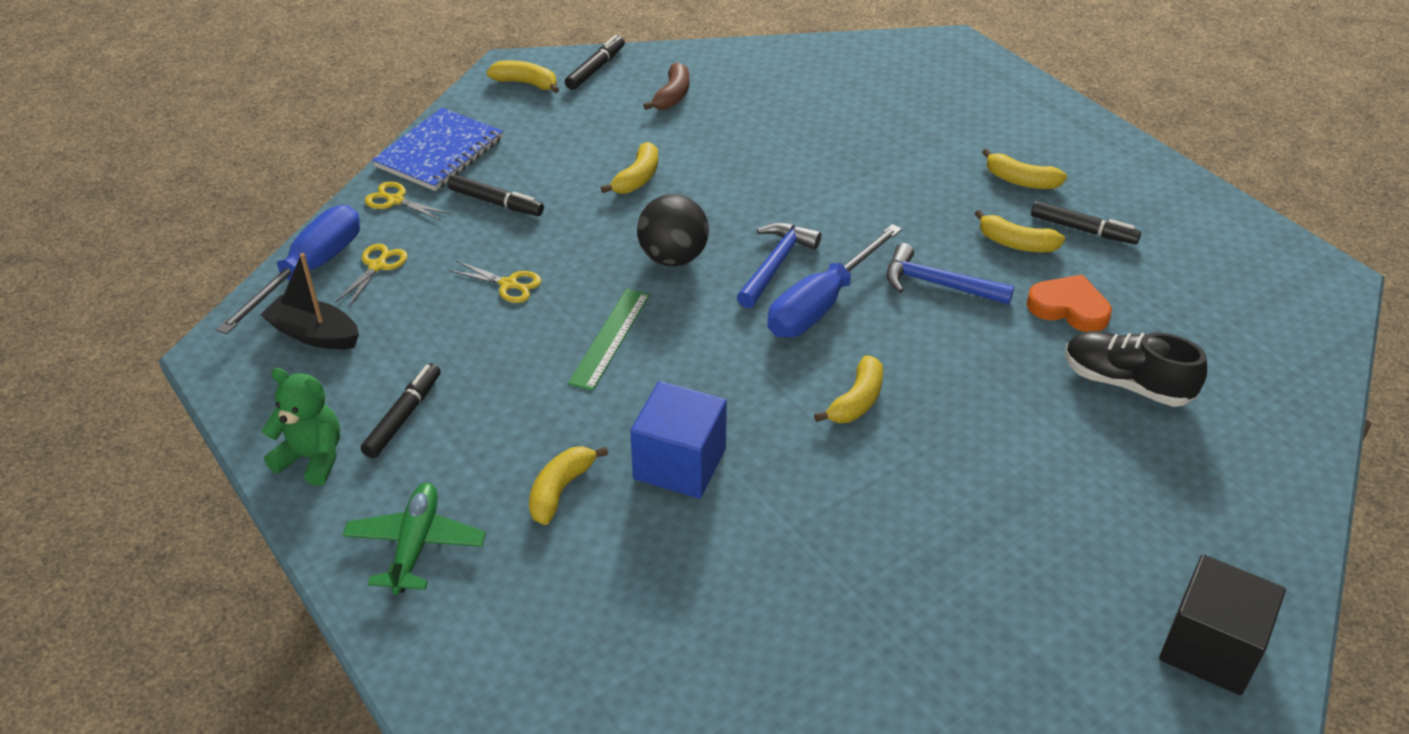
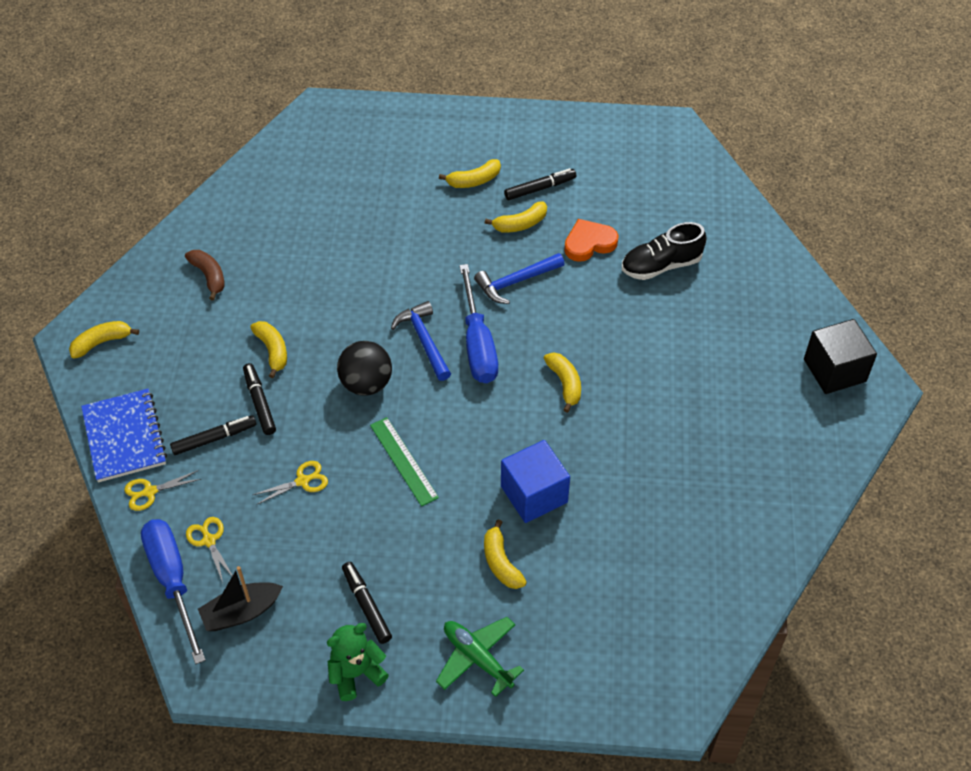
camera: 50 degrees left, 10 degrees up
(595, 69) = (131, 295): black marker -> black marker (259, 403)

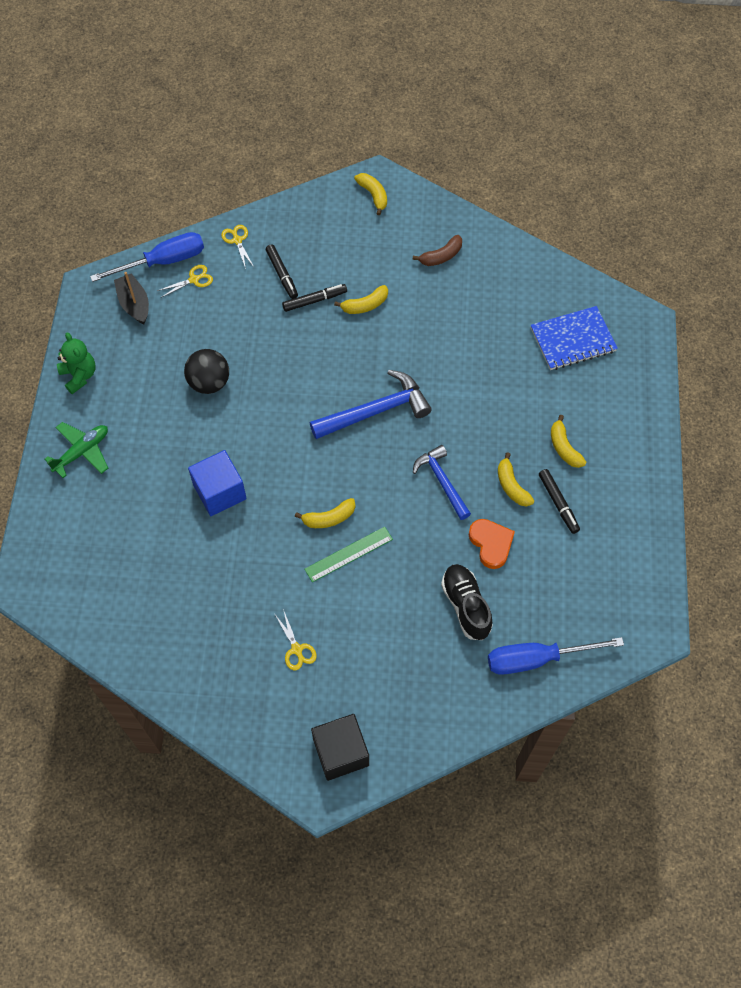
camera: 90 degrees right, 10 degrees up
(125, 437) = (285, 220): blue notebook -> blue notebook (573, 340)
(302, 481) = (241, 333): yellow scissors -> yellow scissors (296, 649)
(366, 384) = (331, 371): black ball -> black ball (209, 383)
(366, 606) = (132, 380): black marker -> none
(403, 461) = (256, 399): green ruler -> green ruler (348, 554)
(424, 340) = (375, 411): blue hammer -> blue hammer, size x1.51
(478, 344) = (372, 451): blue screwdriver -> blue screwdriver (536, 659)
(501, 562) = (160, 468): yellow banana -> none

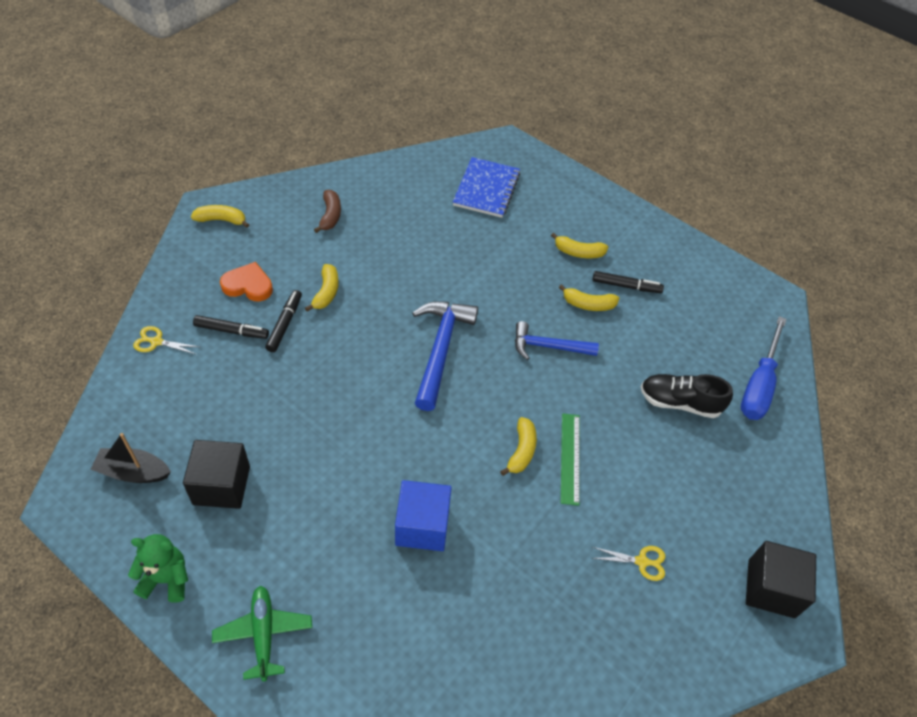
camera: 60 degrees left, 10 degrees down
(161, 357) = (221, 485): none -> black cube
(163, 262) = (111, 416): blue screwdriver -> none
(194, 280) = (161, 403): yellow scissors -> none
(209, 383) = (291, 461): black ball -> none
(491, 544) = (632, 350): orange heart -> orange heart (248, 285)

